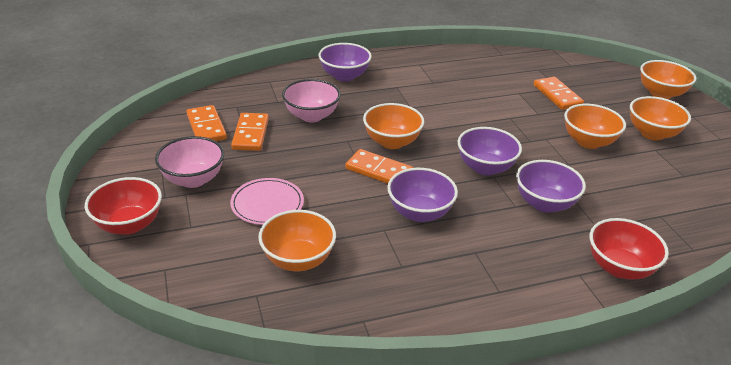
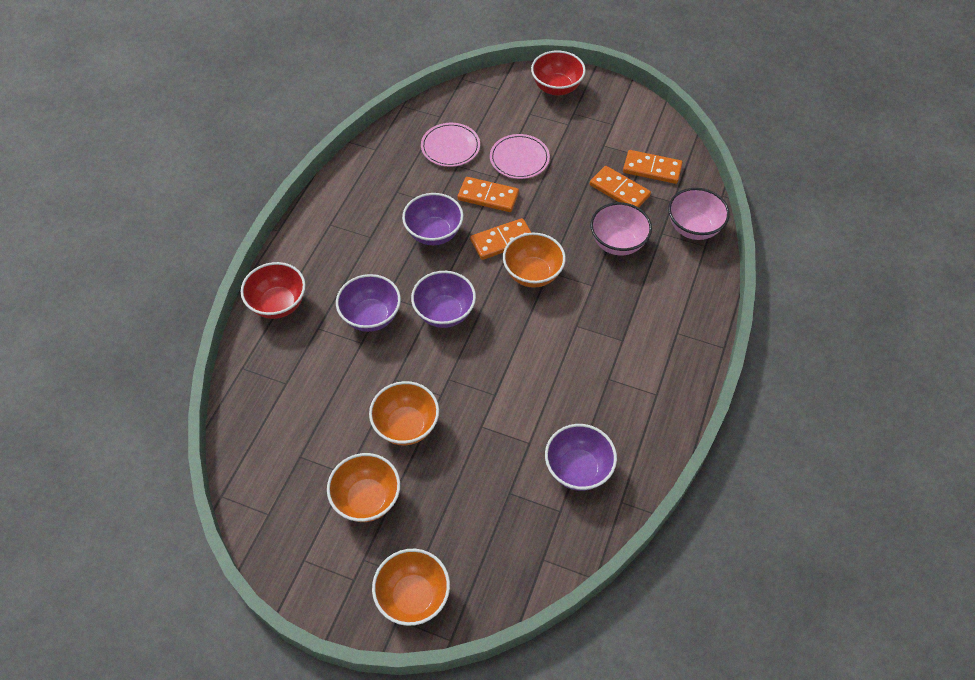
camera: 130 degrees right, 20 degrees up
(193, 179) = (582, 134): pink bowl -> pink bowl (693, 228)
(298, 260) = (450, 147): orange bowl -> pink plate
(344, 76) = (675, 309): purple bowl -> purple bowl (578, 469)
(557, 95) = (496, 476): orange domino -> orange domino (488, 196)

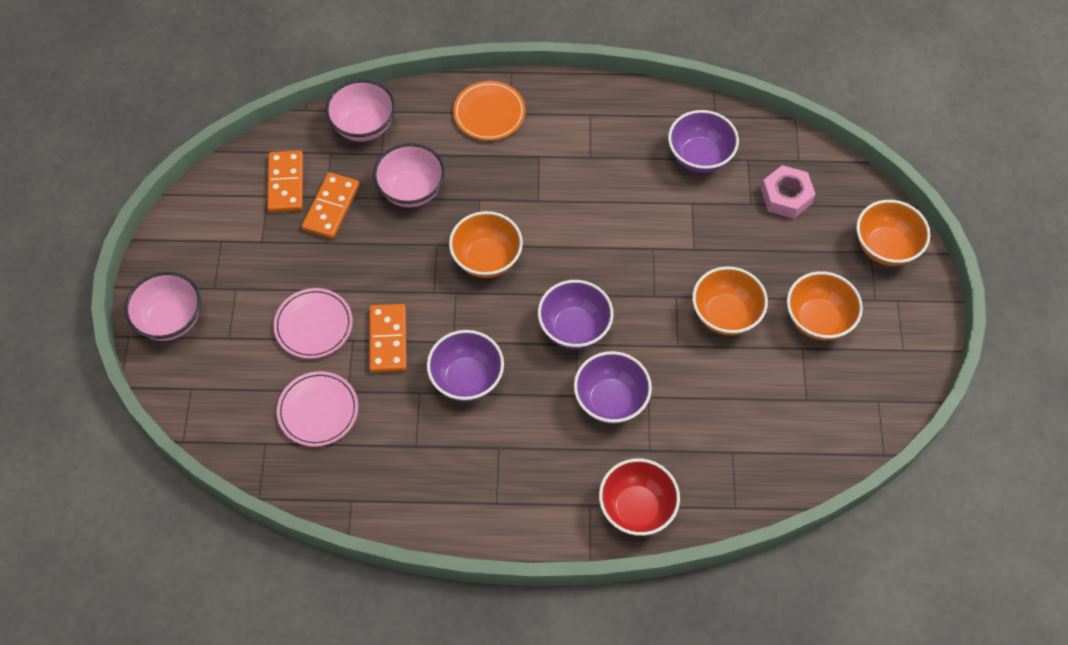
camera: 110 degrees left, 5 degrees up
(502, 241) = (451, 303): orange domino -> none
(505, 528) = (786, 196): none -> pink nut
(556, 88) = (171, 320): red bowl -> pink bowl
(681, 317) = (489, 113): none -> orange plate

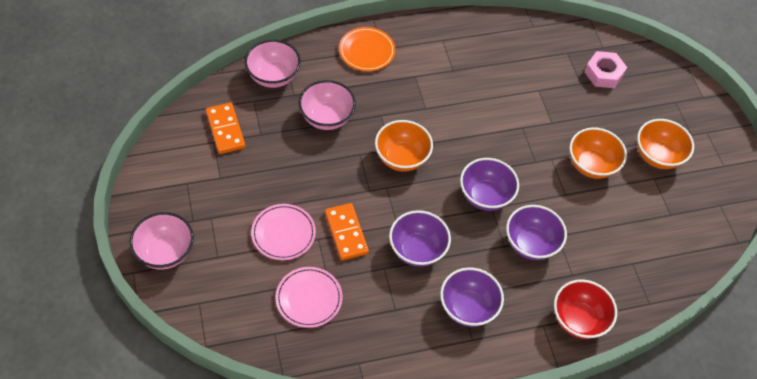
camera: 20 degrees left, 5 degrees down
(331, 207) = (267, 141): orange domino -> none
(699, 157) = (532, 56): purple bowl -> purple bowl (468, 308)
(885, 247) = (685, 97): orange bowl -> none

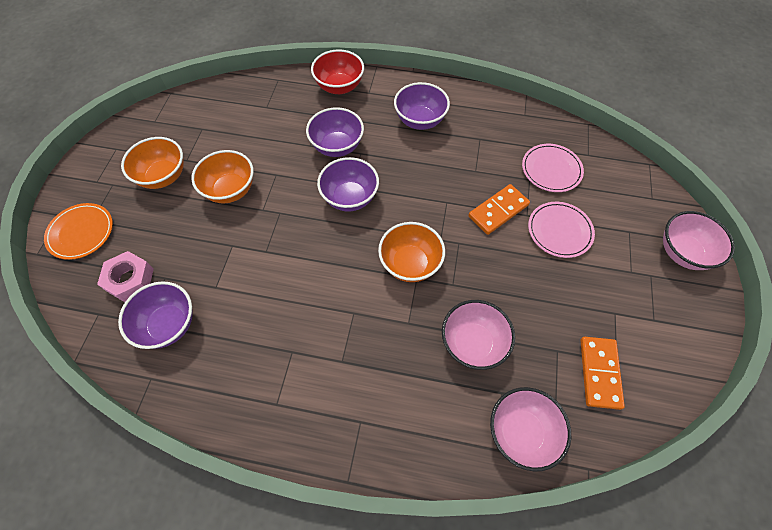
camera: 150 degrees left, 5 degrees up
(346, 233) = (498, 210): orange domino -> orange domino turned 45 degrees clockwise
(367, 51) = (382, 425): orange plate -> orange plate (81, 232)
(417, 250) = (439, 175): purple bowl -> purple bowl (168, 325)

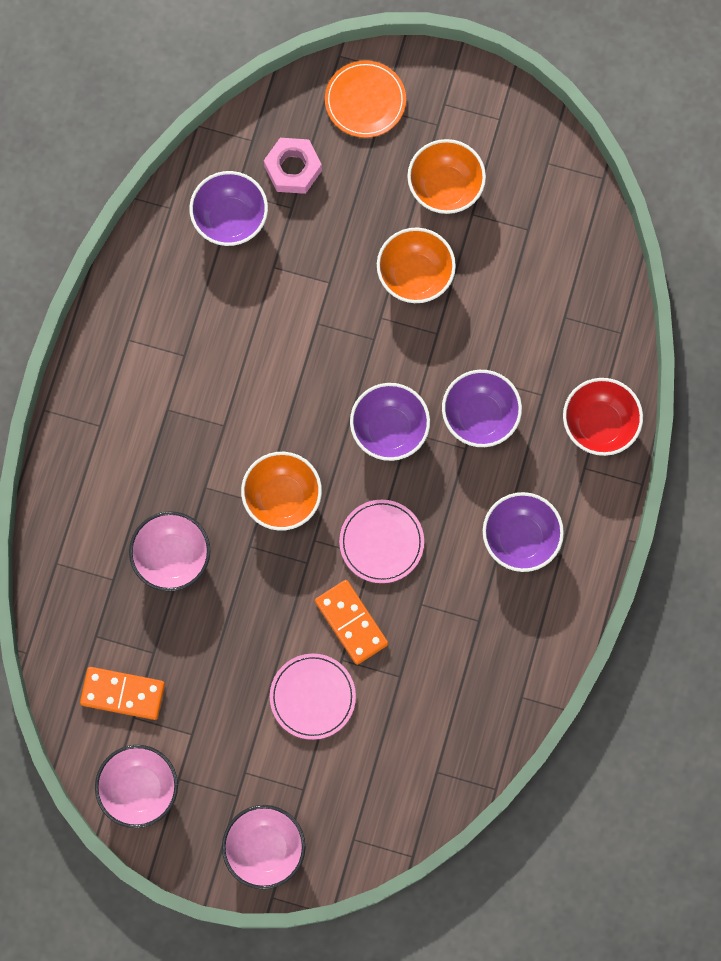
camera: 95 degrees right, 15 degrees up
(521, 432) = (70, 591): pink bowl -> pink bowl (139, 789)
(551, 169) = (414, 711): pink plate -> pink plate (381, 542)

